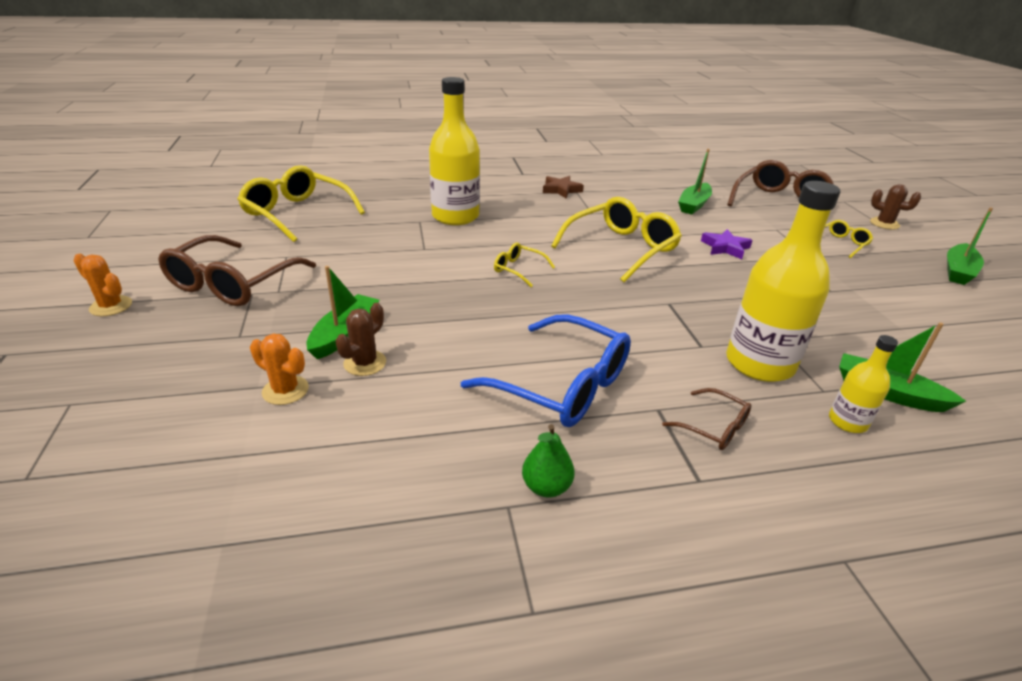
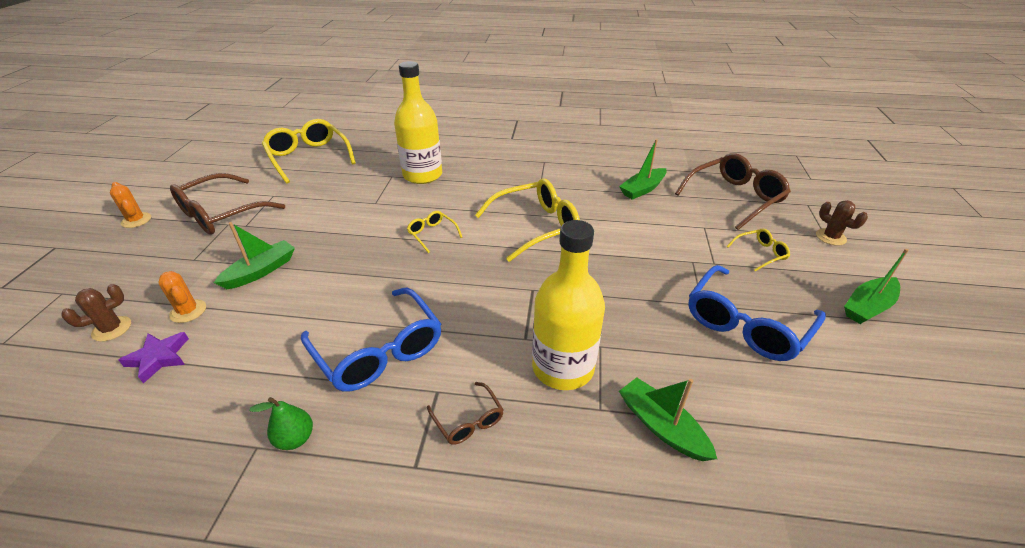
camera: 20 degrees right, 5 degrees up
(365, 363) = (255, 299): brown cactus -> brown cactus (112, 329)
(561, 190) = (532, 159): brown star -> none
(725, 247) = (634, 240): purple star -> purple star (159, 358)
(847, 422) = (594, 446): yellow bottle -> none
(880, 300) = (746, 324): none -> blue glasses

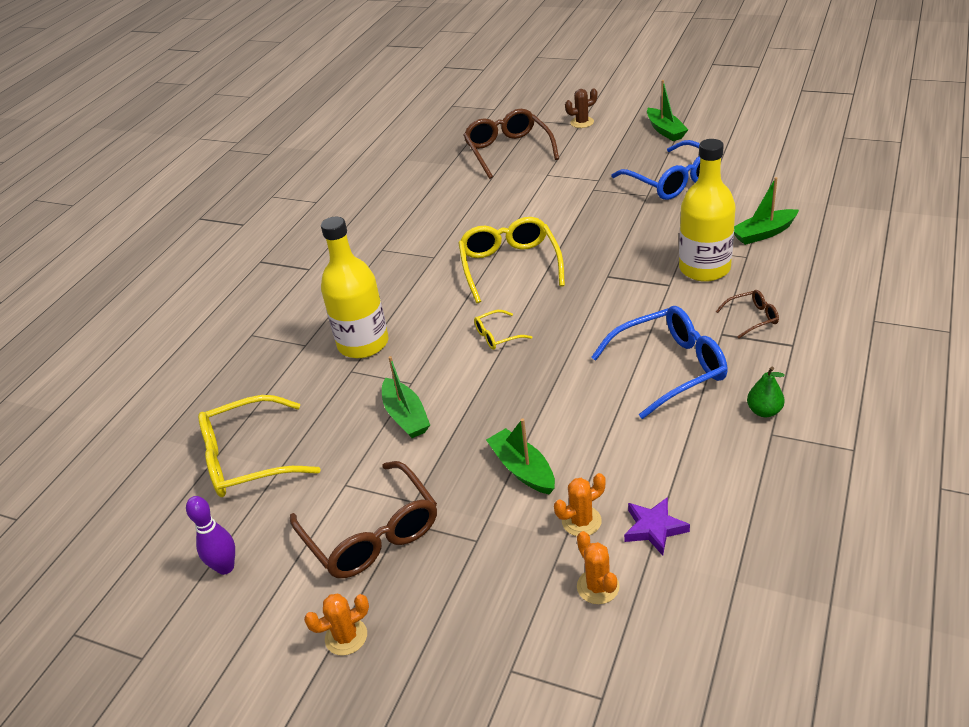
camera: 70 degrees left, 0 degrees up
(112, 329) = (598, 587): brown cactus -> orange cactus
(217, 169) = (225, 567): none -> purple bowling pin
(642, 189) = (471, 195): green boat -> green boat (406, 416)
(760, 253) = (592, 157): yellow glasses -> none

